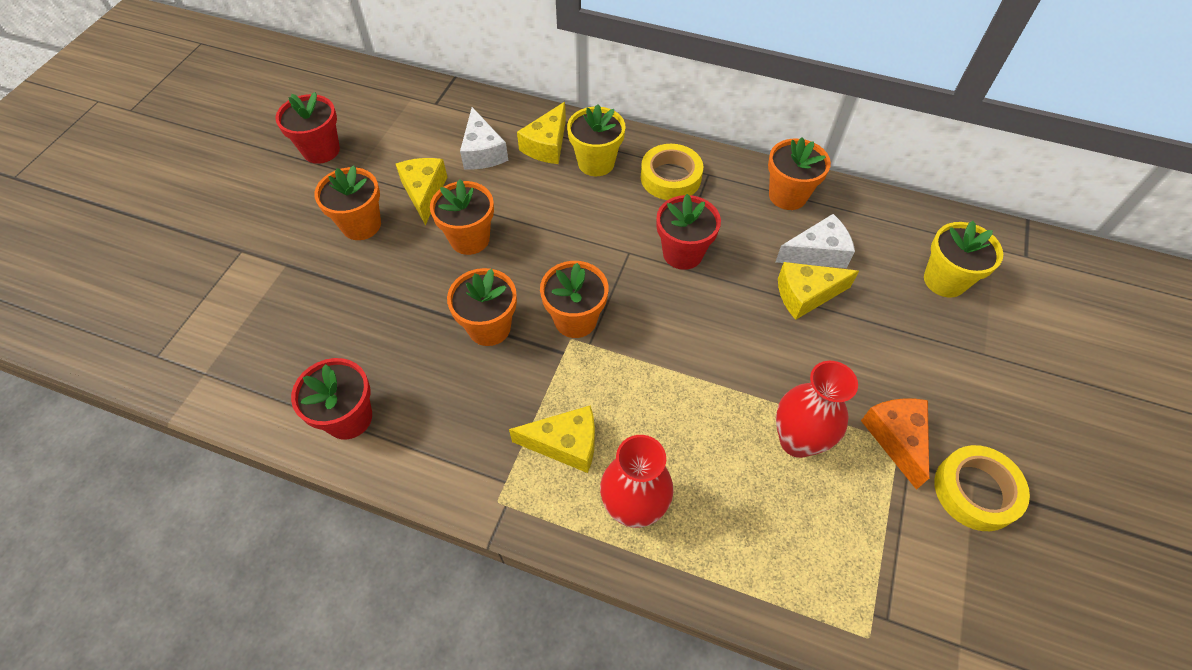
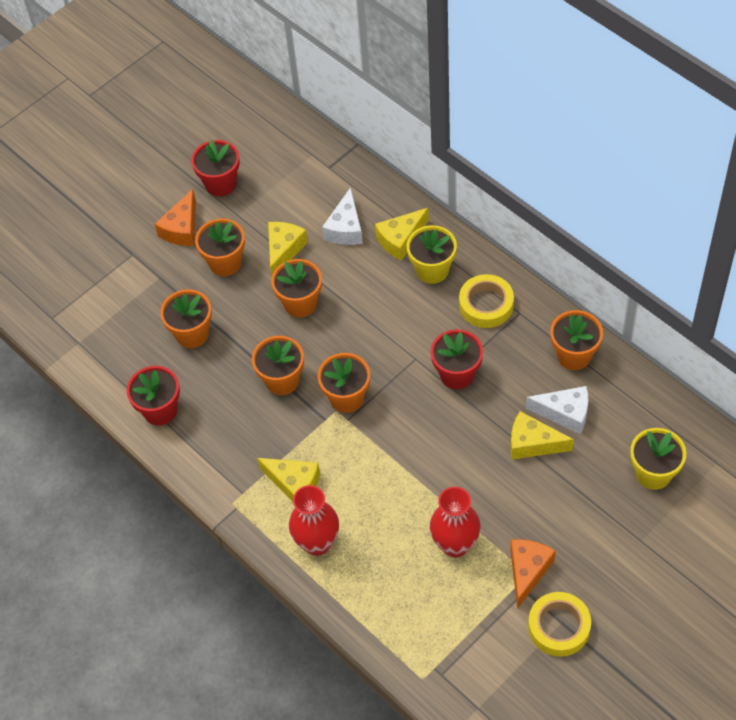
camera: 30 degrees right, 0 degrees up
(293, 206) = (182, 228): none -> orange cheese
(353, 313) = (192, 334): none -> orange flower pot

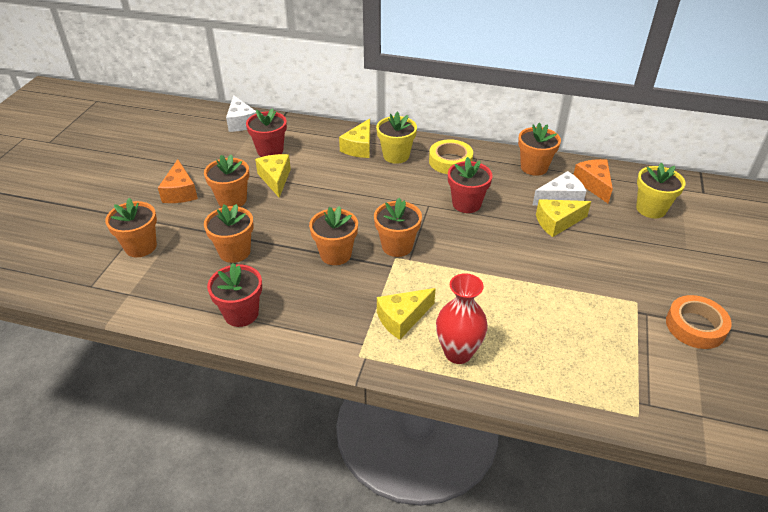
camera: 35 degrees left, 15 degrees down
(220, 184) = (196, 158): red flower pot -> red flower pot (270, 151)
(294, 484) = (402, 318): yellow cheese -> yellow cheese turned 150 degrees clockwise
(300, 303) = (313, 204): orange flower pot -> orange flower pot (140, 246)
(345, 228) = (314, 154): white cheese -> white cheese (241, 122)
(455, 544) = (566, 306): red vase -> none
(527, 571) = (635, 300): orange cheese -> orange cheese (593, 184)
(559, 627) = (695, 326): yellow tape -> orange tape

